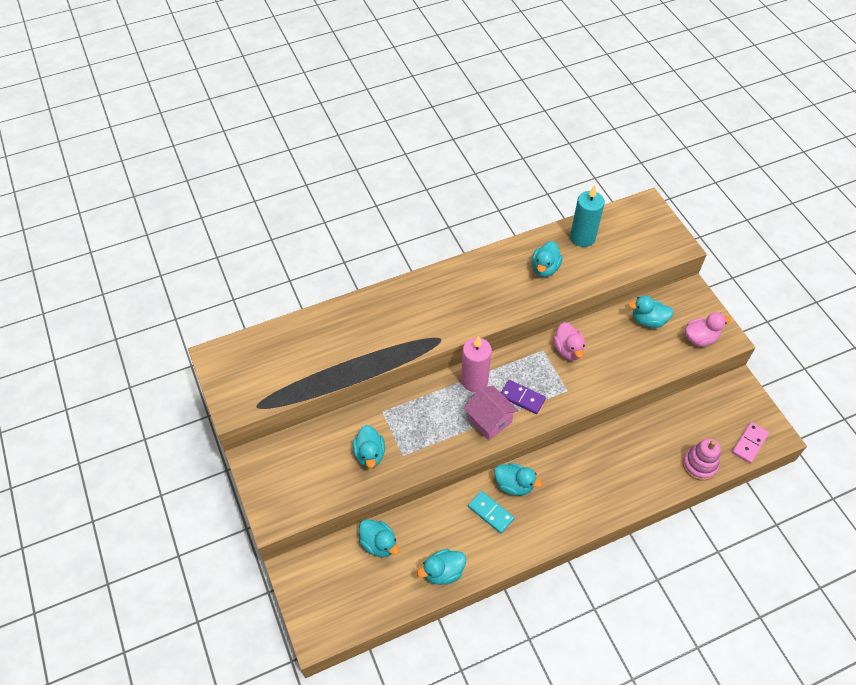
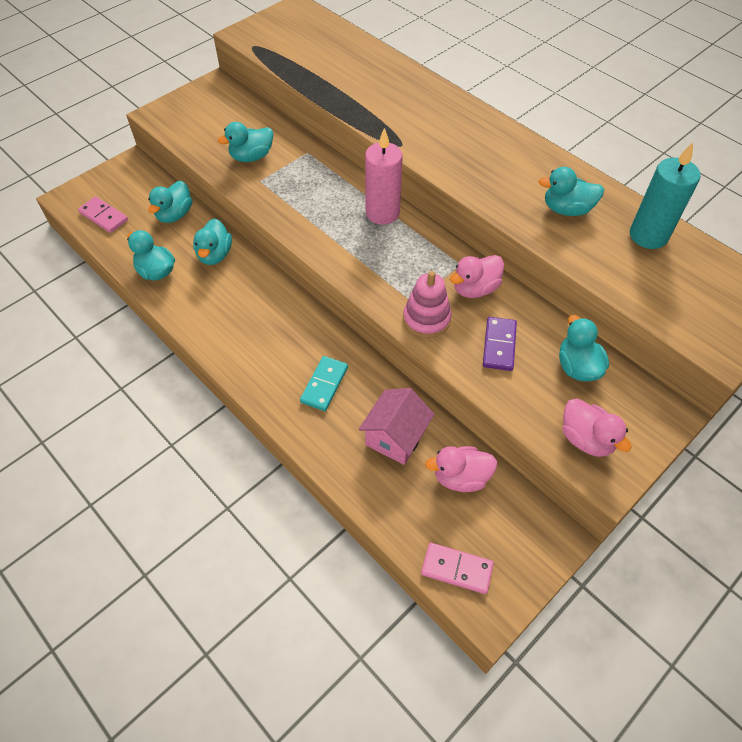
camera: 70 degrees right, 0 degrees up
(356, 606) = (103, 216): none -> pink domino
(489, 420) = (334, 238): pink house -> pink house (395, 437)
(490, 513) = (239, 293): turquoise domino -> turquoise domino (324, 385)
(514, 485) = (281, 306): turquoise duck -> turquoise duck (215, 255)
(522, 398) = (379, 260): purple domino -> purple domino (499, 345)
(689, 419) = (460, 477): none -> pink duck
(699, 465) = (390, 504): pink stacking toy -> pink stacking toy (426, 319)

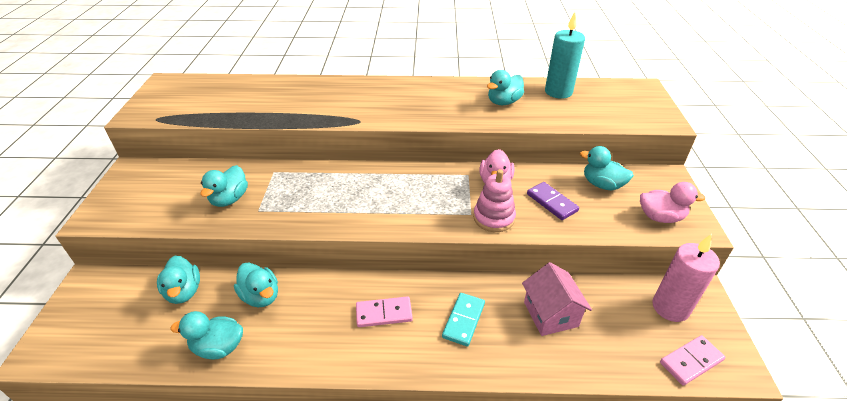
camera: 45 degrees left, 15 degrees down
(103, 216) = (104, 341): pink domino -> pink domino (384, 313)
(324, 385) = (464, 320): turquoise domino -> turquoise domino turned 45 degrees clockwise
(382, 213) = (379, 176): pink candle -> pink candle (670, 307)
(460, 477) = (615, 304): pink duck -> none

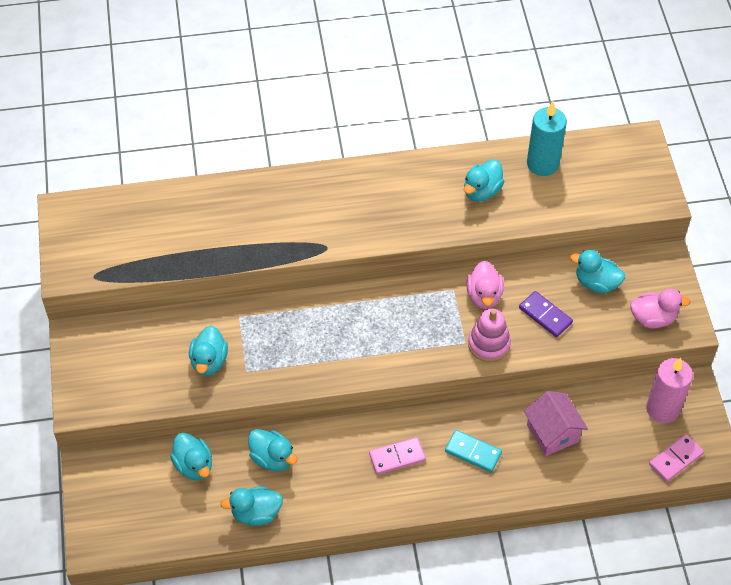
camera: 10 degrees left, 15 degrees up
(464, 320) = (473, 452): turquoise domino -> turquoise domino turned 75 degrees counterclockwise

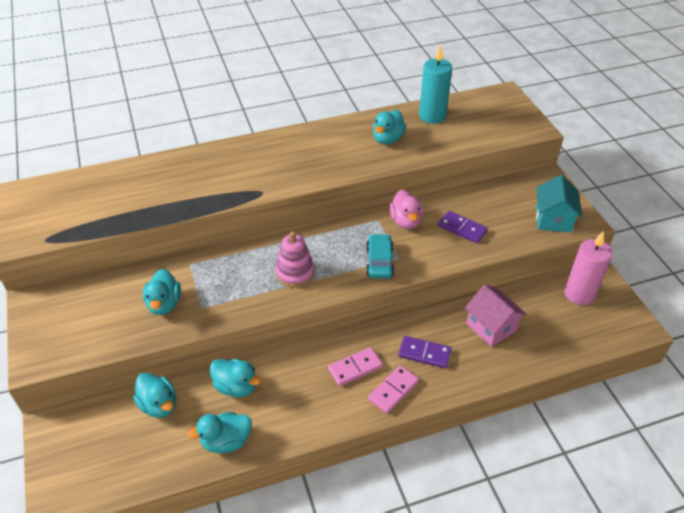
camera: 10 degrees left, 10 degrees down
(443, 344) = (379, 262): none -> turquoise car
(473, 452) = (424, 353): turquoise domino -> purple domino
(489, 344) = (420, 256): pink stacking toy -> pink stacking toy (295, 273)
(596, 283) = (497, 200): turquoise duck -> none
(653, 318) = (553, 219): pink duck -> turquoise house
(675, 459) = (606, 332): pink domino -> pink domino (393, 390)

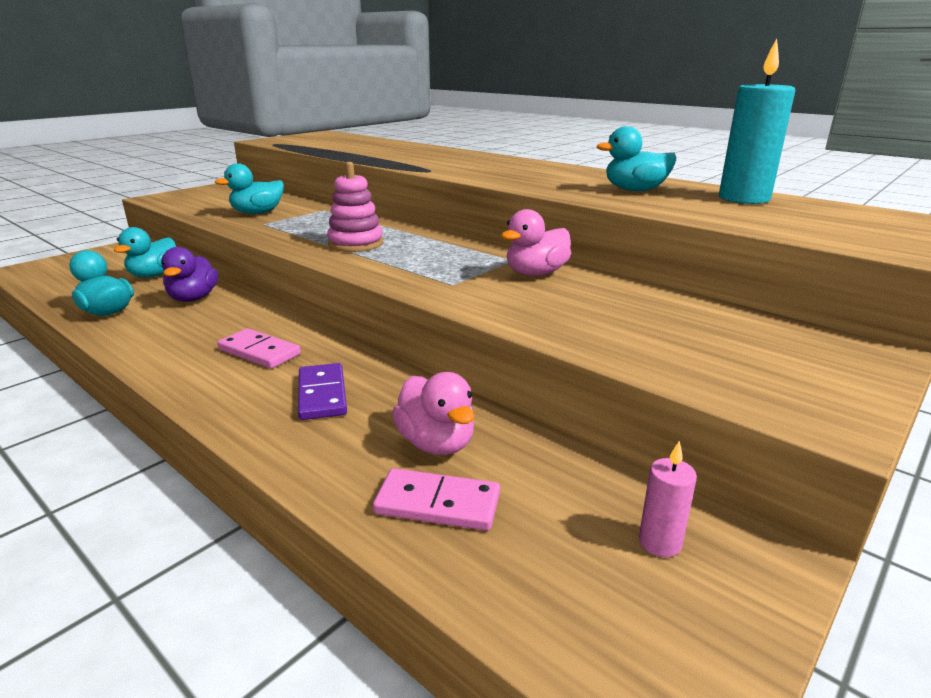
camera: 60 degrees right, 20 degrees down
(236, 387) = (193, 298): turquoise duck -> purple duck
(379, 262) = (428, 275): turquoise car -> none
(393, 390) = (228, 388): pink domino -> pink domino (438, 503)
(462, 229) = (583, 309): purple domino -> none
(491, 327) = (436, 443): pink house -> pink duck
(553, 219) = (761, 382): turquoise house -> none
(579, 294) = (660, 542): pink candle -> pink candle, size x0.50

